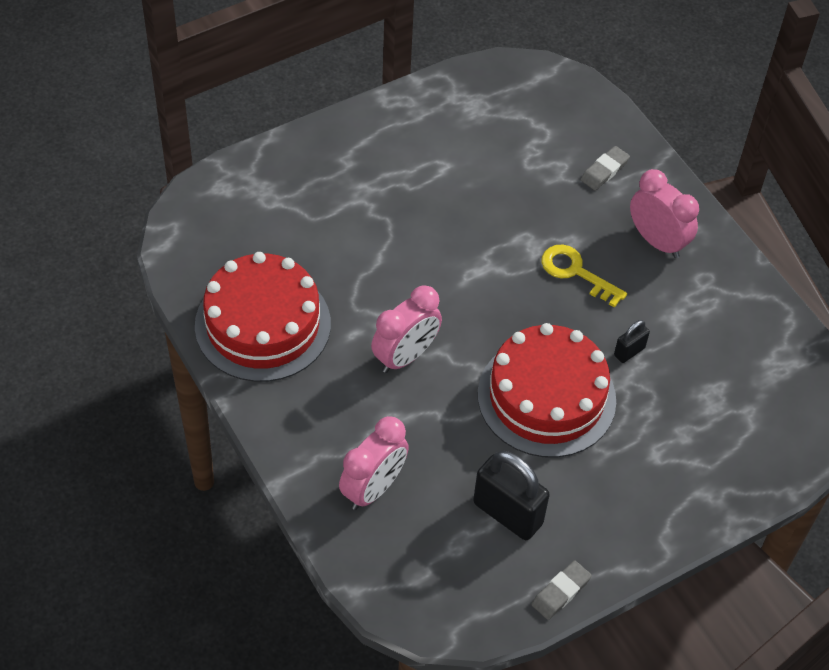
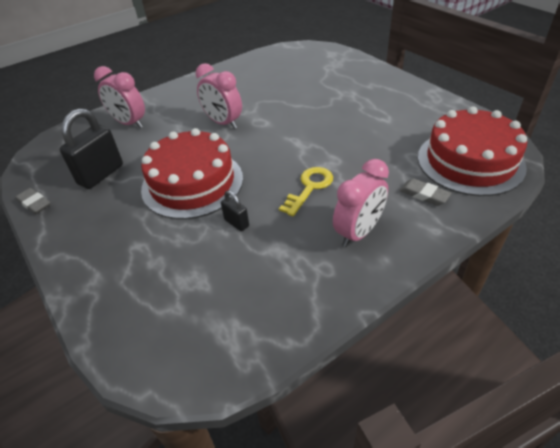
camera: 90 degrees right, 10 degrees down
(263, 324) = (240, 77): red cake -> red cake (470, 161)

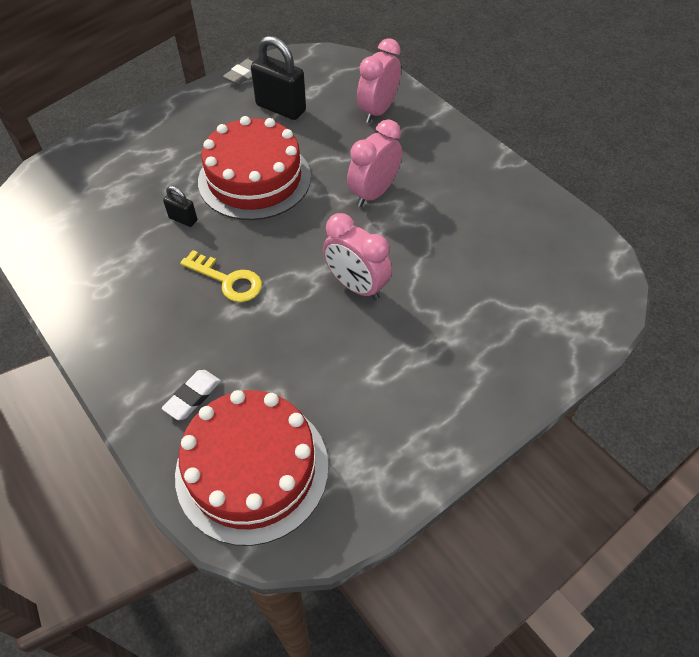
camera: 85 degrees right, 10 degrees up
(236, 223) = (183, 219): black padlock -> black padlock turned 75 degrees clockwise
(358, 232) = (144, 322): pink clock -> pink clock (356, 286)
(424, 195) = (192, 396): grey eraser -> white eraser

